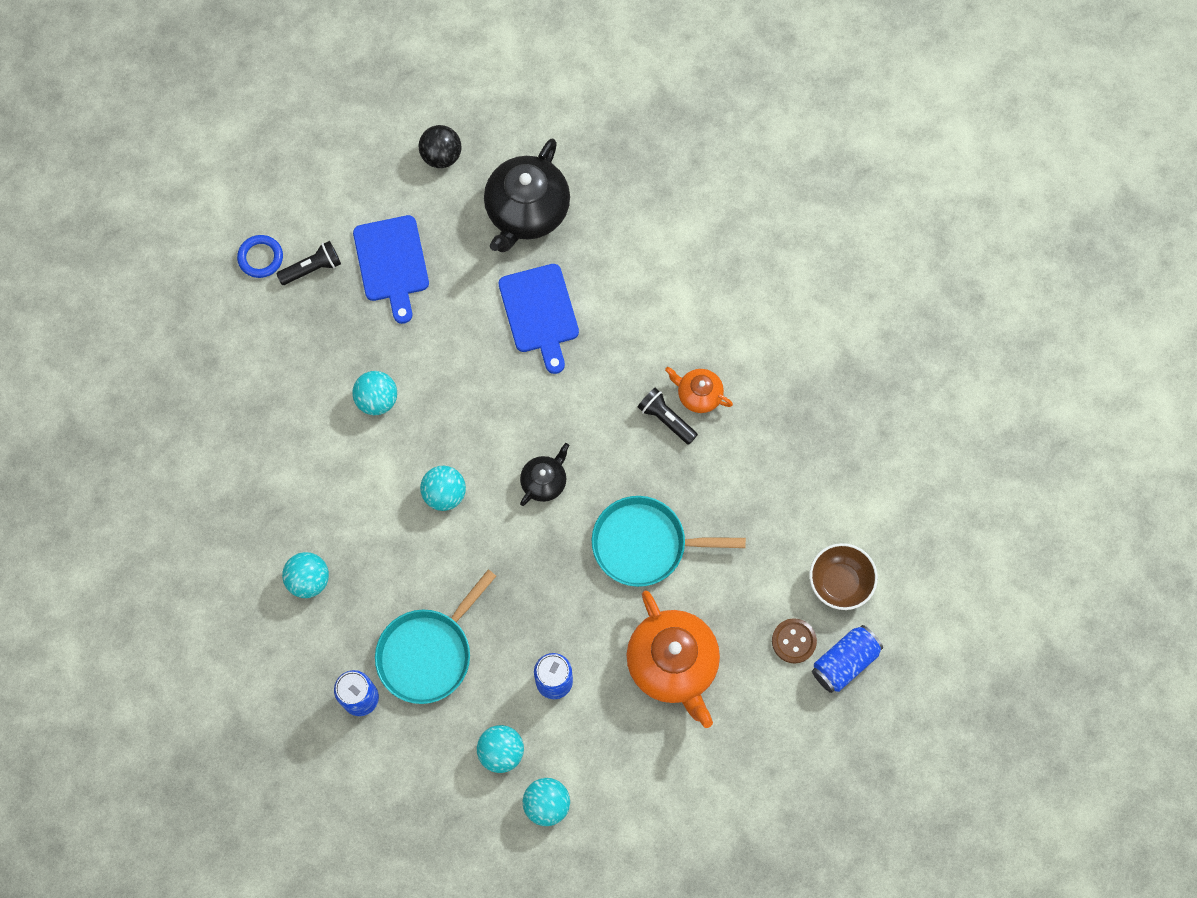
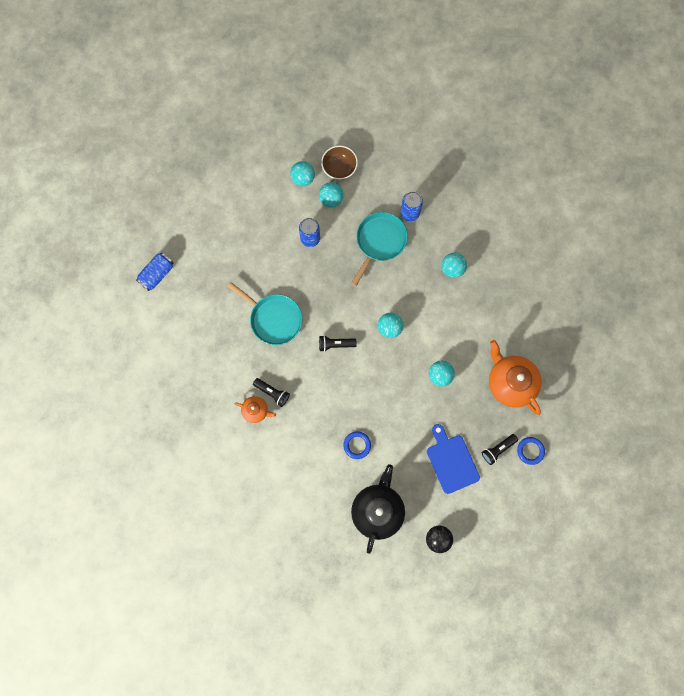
camera: 170 degrees right, 5 degrees up
(540, 313) = (357, 445): blue cutting board -> blue ring
(544, 481) = (335, 344): black teapot -> black flashlight
(644, 544) = (274, 319): turquoise pan -> turquoise pan turned 45 degrees clockwise
(673, 664) = (248, 258): orange teapot -> orange teapot (510, 383)
(794, 641) = (185, 281): brown button -> none
(839, 582) = (163, 316): brown bowl -> brown bowl (339, 168)

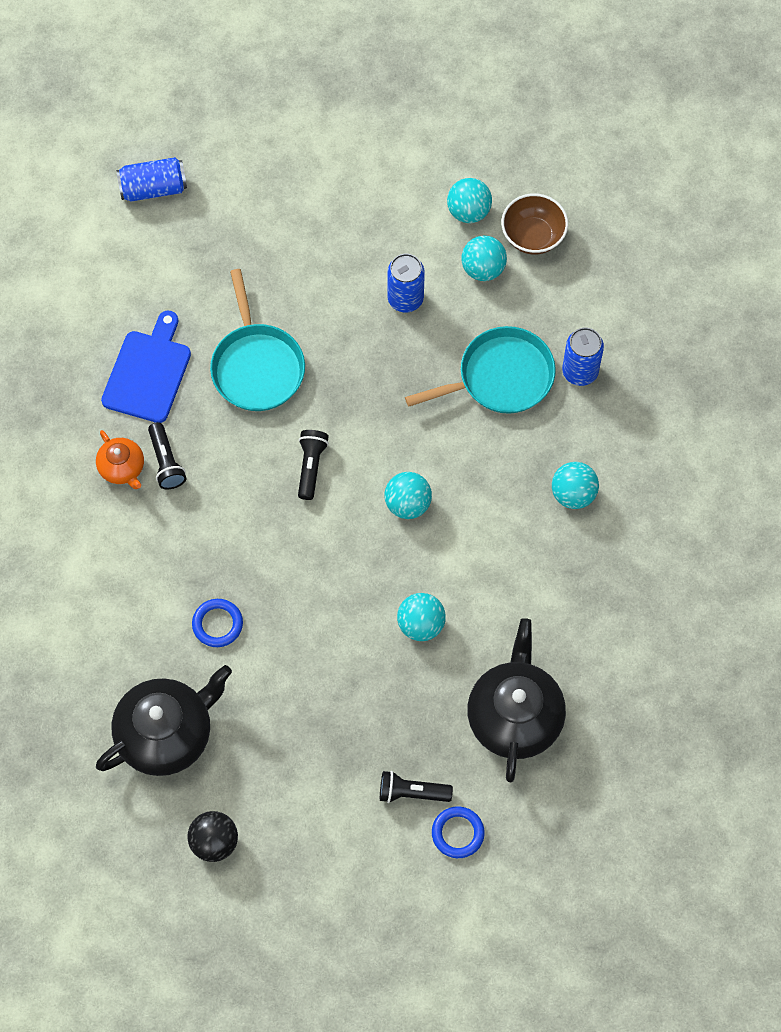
camera: 40 degrees right, 10 degrees down
(335, 344) = (311, 466): black flashlight -> black flashlight turned 60 degrees clockwise
(451, 461) = (330, 754): blue cutting board -> blue cutting board (148, 372)
(510, 383) = (515, 716): orange teapot -> black teapot

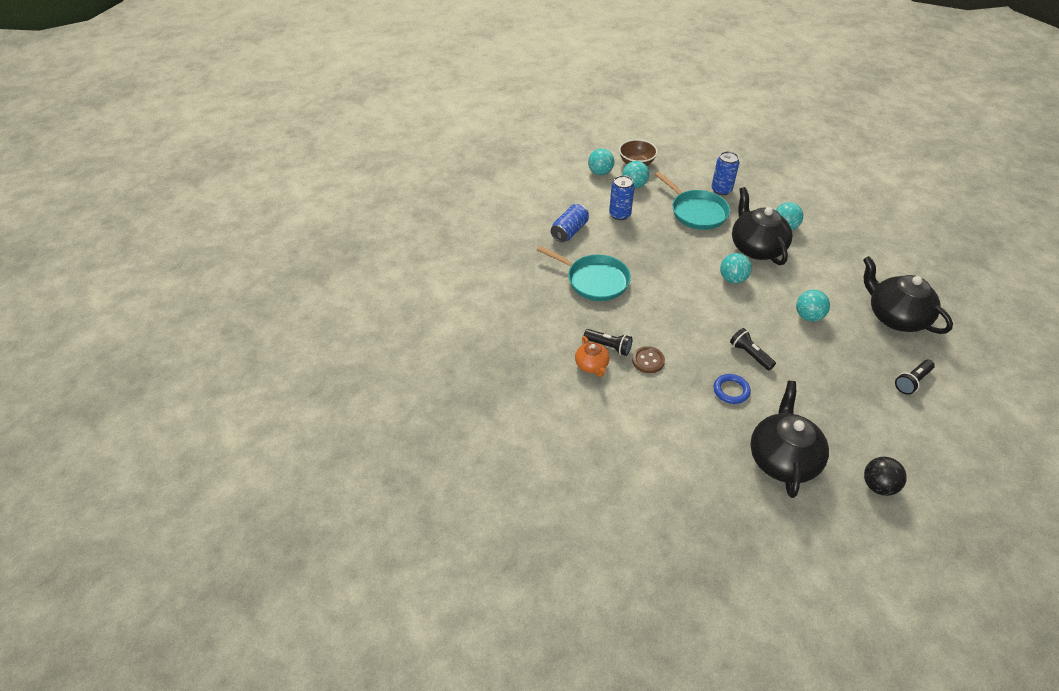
camera: 45 degrees left, 20 degrees down
(122, 468) = (591, 365): orange teapot -> orange teapot turned 60 degrees clockwise
(148, 372) = (548, 319): blue cutting board -> none
(153, 188) = (451, 253): blue can -> blue can (569, 231)
(183, 515) = (648, 361): none -> brown button
(311, 466) = (673, 297): black flashlight -> black flashlight (750, 354)
(457, 833) = (953, 380): blue ring -> none
(496, 490) = (756, 248): none -> black teapot
(501, 377) = (696, 212): turquoise pan -> turquoise pan turned 120 degrees clockwise

